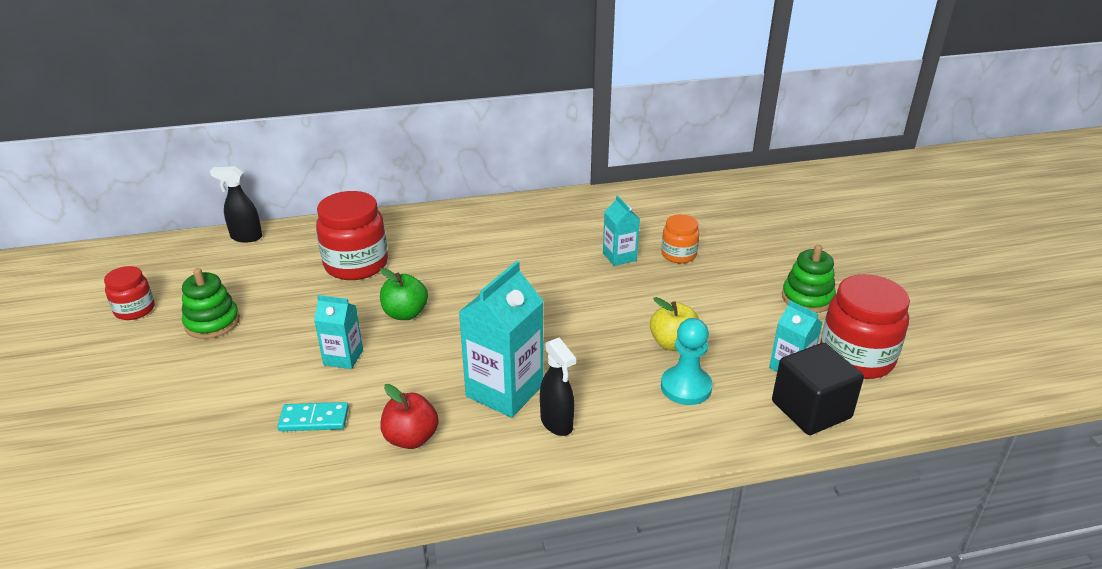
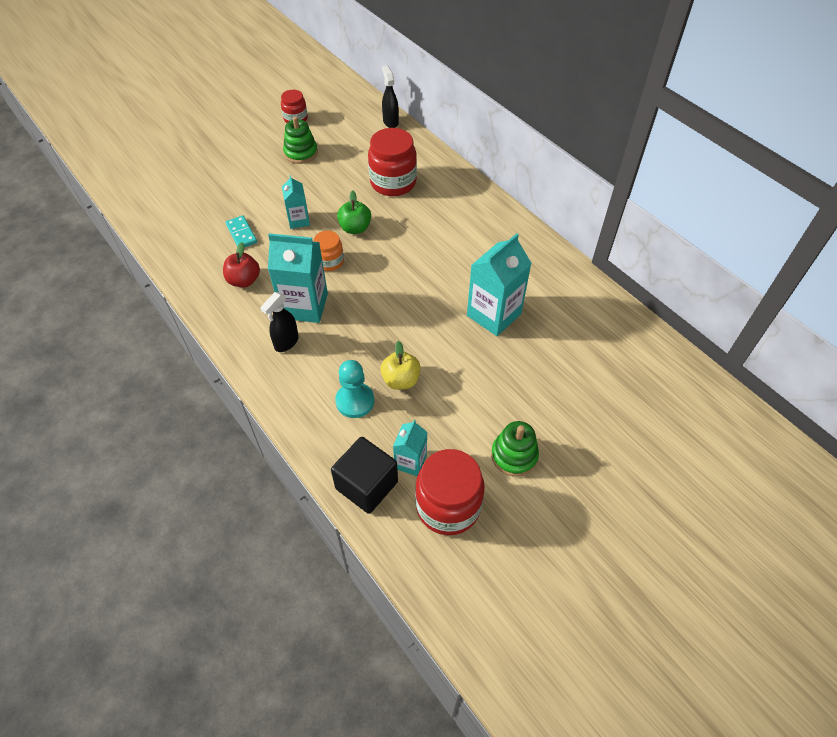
camera: 65 degrees right, 20 degrees up
(619, 257) = (494, 315): turquoise carton -> turquoise carton, size x1.78
(678, 255) = (522, 351): orange jar -> orange jar (329, 261)

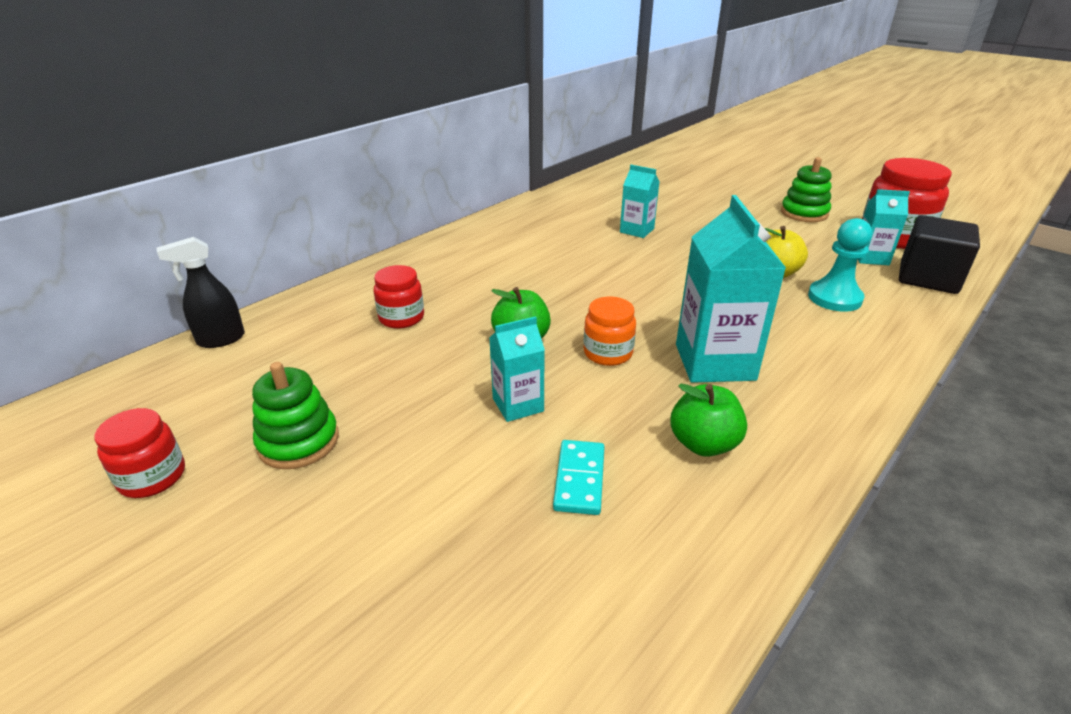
camera: 100 degrees left, 20 degrees down
(241, 233) = (579, 479): turquoise domino -> turquoise domino turned 45 degrees counterclockwise
(244, 280) = (703, 444): red apple -> green apple
(286, 342) = (797, 367): black spray bottle -> none
(393, 182) = (401, 318): red jar -> red jar, size x0.56
(494, 315) = (637, 230): turquoise carton -> turquoise carton, size x0.56

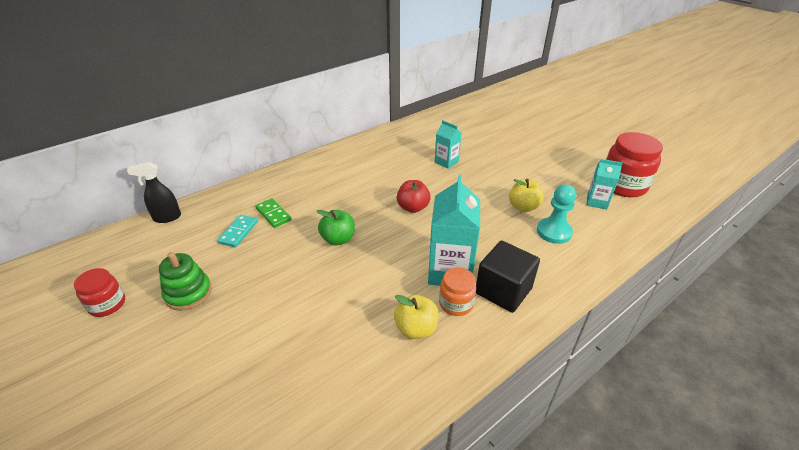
camera: 10 degrees right, 5 degrees up
(401, 318) = (273, 214): red jar -> green domino
(518, 405) = (318, 286): turquoise carton -> none
(579, 479) = (333, 341): turquoise domino -> turquoise domino (238, 232)
(608, 353) = (386, 256): orange jar -> orange jar (456, 303)
(616, 288) = (413, 207): none -> red apple
(703, 444) = (416, 329): green apple -> yellow apple
(804, 213) = (569, 158): green stacking toy -> none
(928, 278) = (629, 223): black cube -> black cube (503, 290)

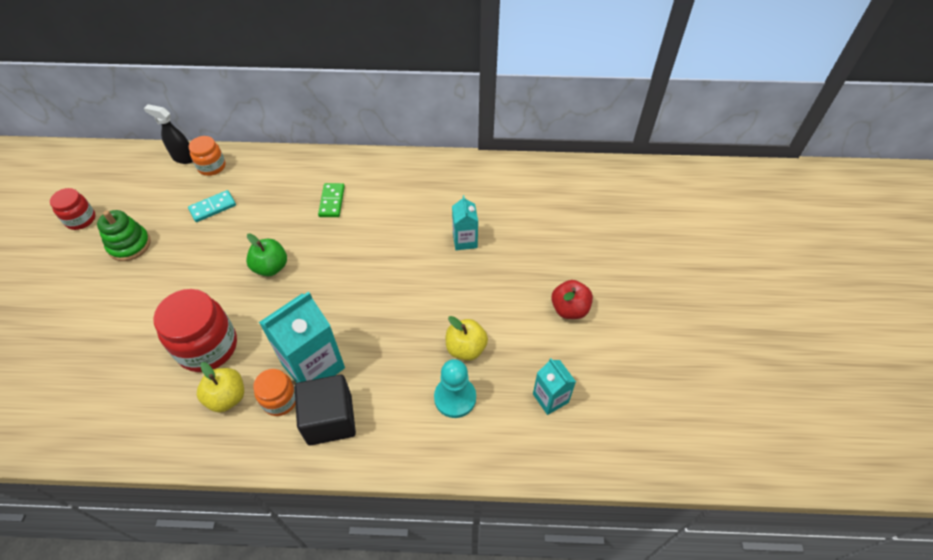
camera: 40 degrees right, 15 degrees up
(203, 211) = (212, 167): none -> orange jar
(273, 214) = (254, 205): green domino -> green domino (332, 201)
(413, 207) = (366, 275): red apple -> red apple (569, 309)
(623, 185) = (612, 401): red jar -> red jar (207, 347)

